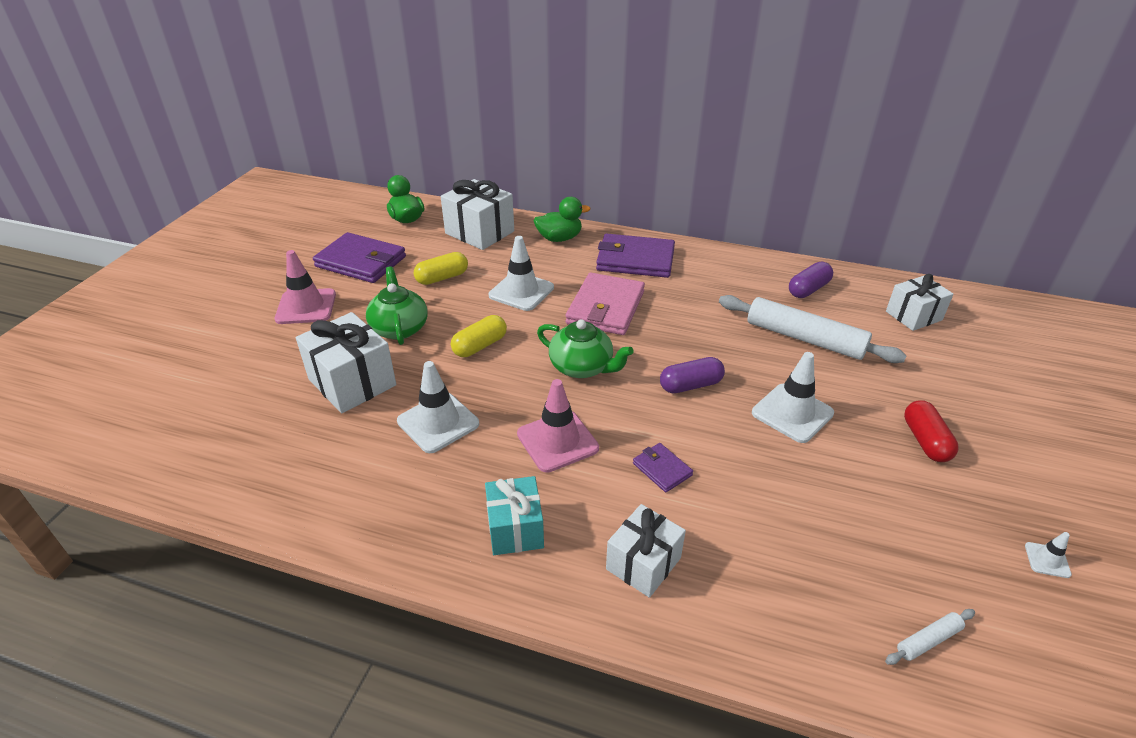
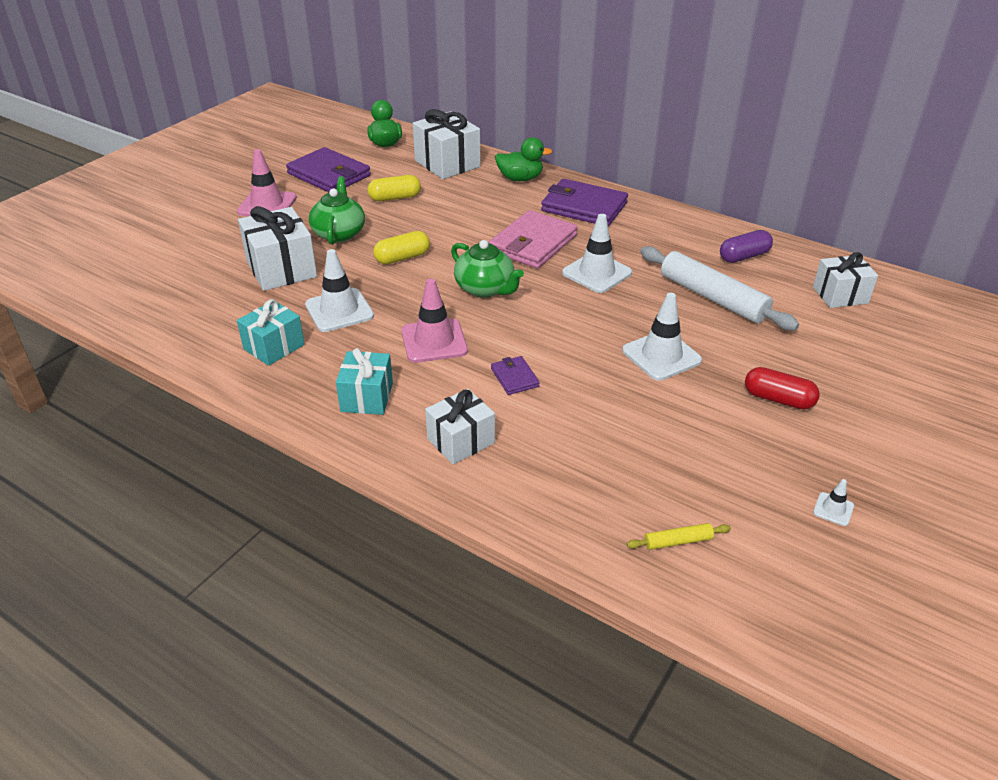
camera: 15 degrees right, 0 degrees up
(382, 484) = (274, 347): none -> turquoise gift
(521, 291) = (461, 219): white traffic cone -> white traffic cone (597, 273)
(690, 385) = (578, 318): purple capsule -> none
(925, 441) = (778, 399): red capsule -> red capsule turned 75 degrees counterclockwise
(928, 640) = (678, 541): white rolling pin -> yellow rolling pin

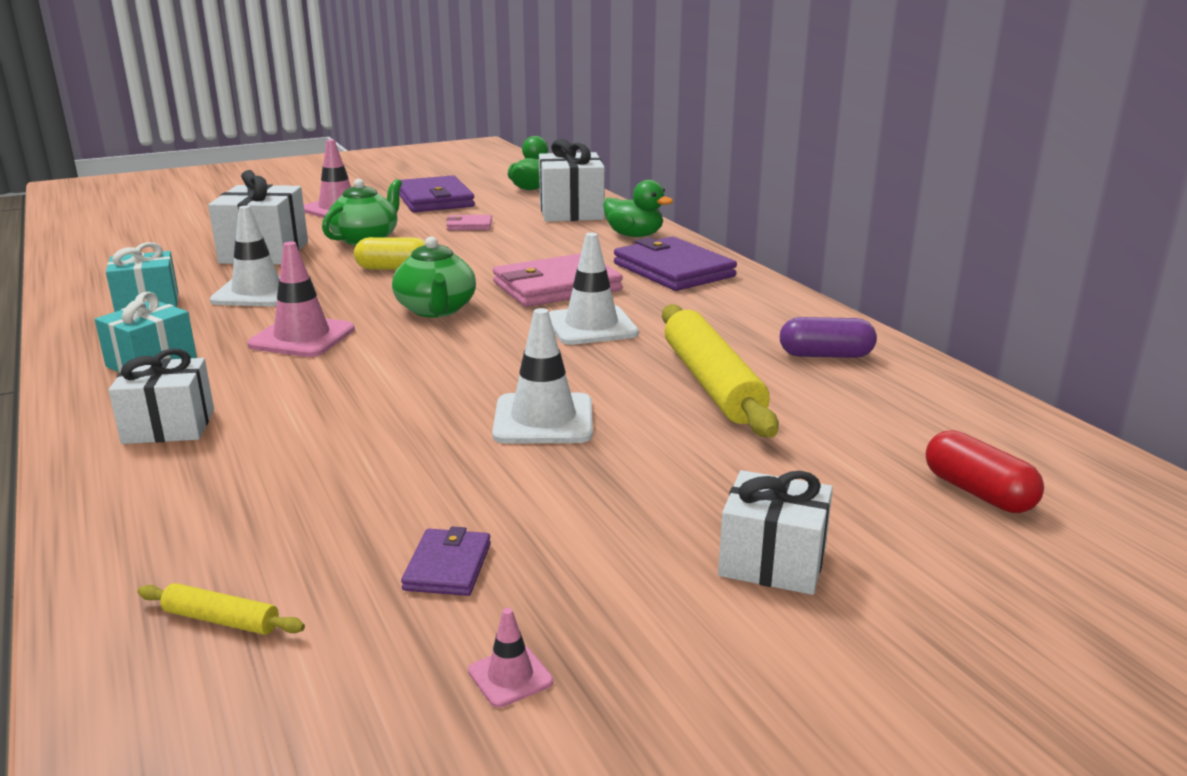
camera: 30 degrees right, 15 degrees down
(395, 198) = (469, 225): yellow capsule -> pink wallet
(514, 377) = (329, 390): purple wallet -> purple wallet (447, 566)
(712, 298) = (711, 383): white rolling pin -> yellow rolling pin
(778, 399) = (637, 513): red capsule -> red capsule (978, 492)
(833, 509) = (510, 676): white traffic cone -> pink traffic cone
(840, 295) = (925, 428): white gift -> white gift (772, 561)

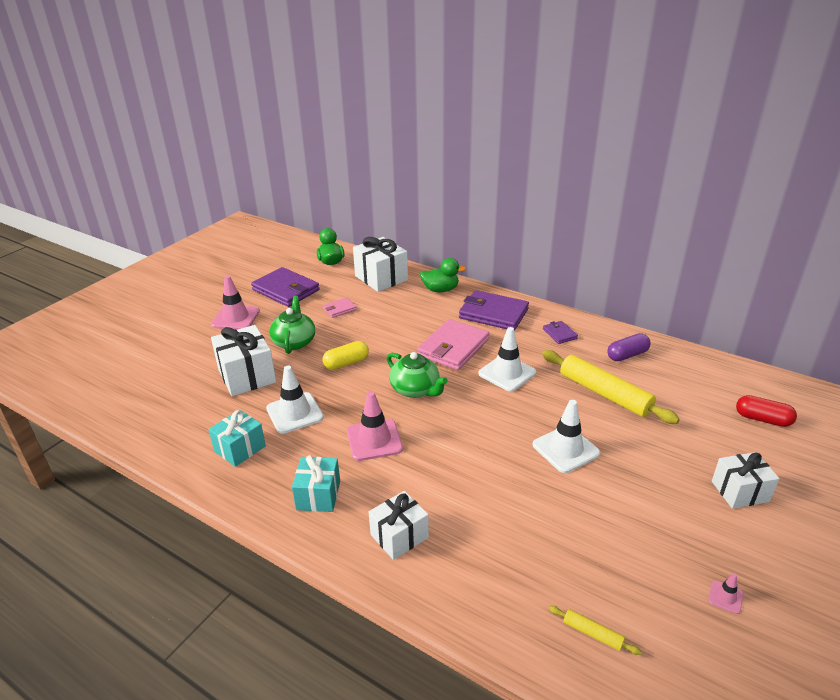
camera: 30 degrees left, 10 degrees up
(221, 620) = (592, 634): yellow rolling pin -> yellow rolling pin turned 45 degrees clockwise
(447, 566) = (637, 556): purple wallet -> purple wallet (559, 334)

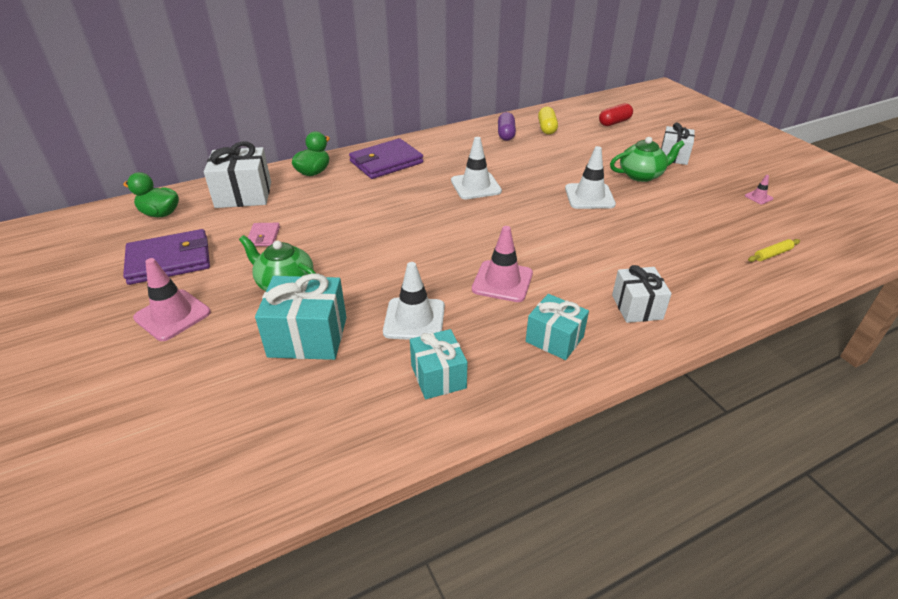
camera: 60 degrees left, 5 degrees up
(247, 376) = (308, 337): white gift -> turquoise gift
(346, 363) = (366, 261): yellow capsule -> yellow capsule (547, 128)
(416, 390) = (452, 236): green teapot -> green teapot (641, 175)
(453, 348) = (412, 197): pink wallet -> none
(559, 334) = (450, 147): purple wallet -> none
(604, 394) = (541, 159): yellow rolling pin -> none

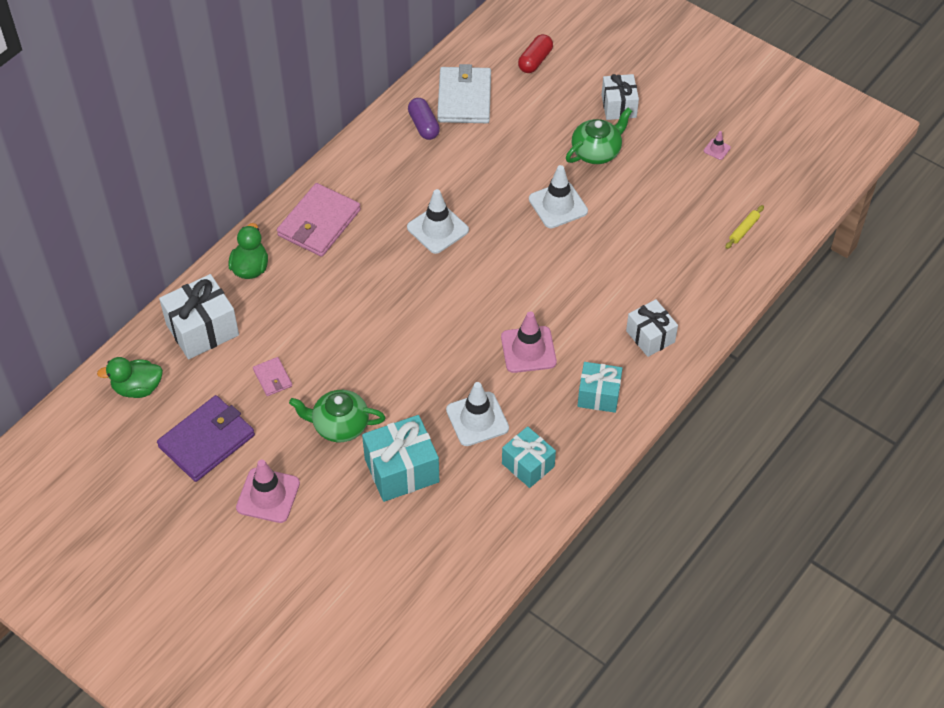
camera: 25 degrees left, 15 degrees up
(386, 162) = (319, 223): purple wallet -> pink wallet
(547, 128) = (464, 98): yellow capsule -> white wallet

